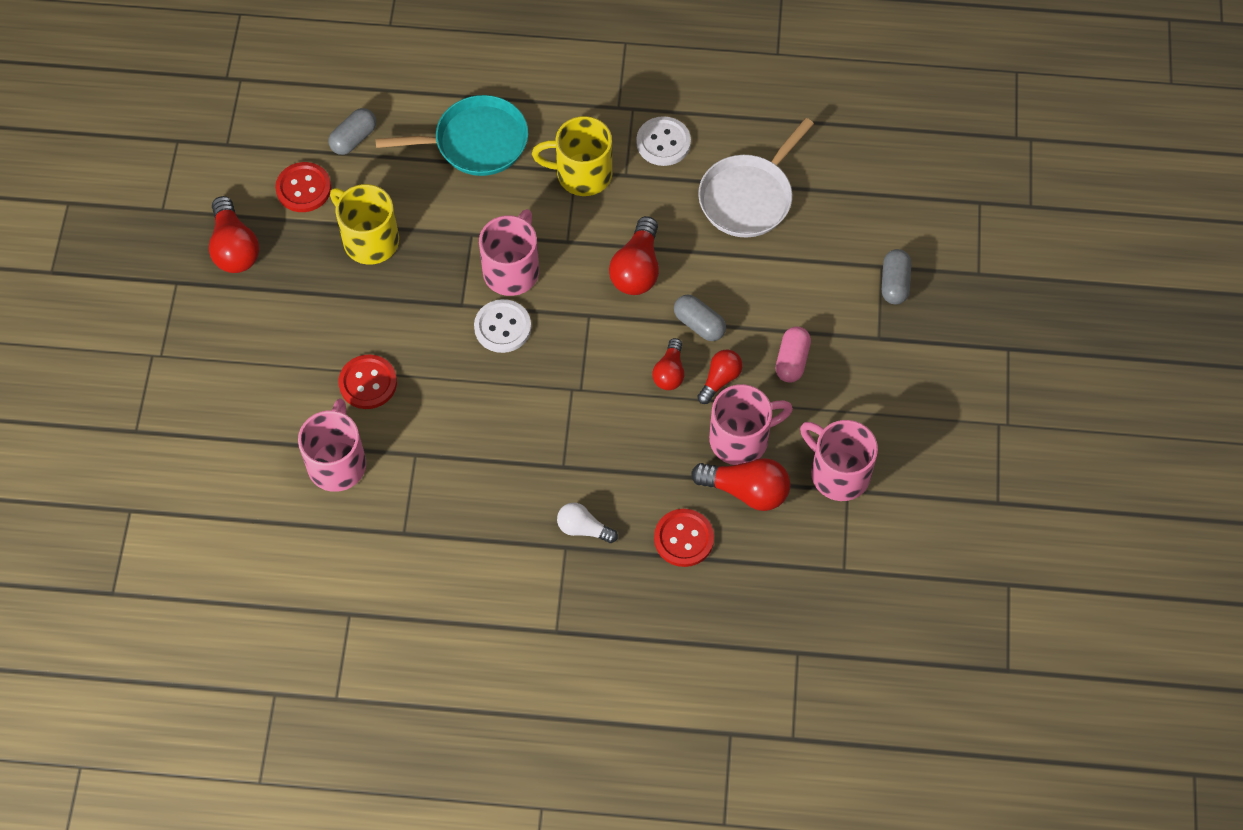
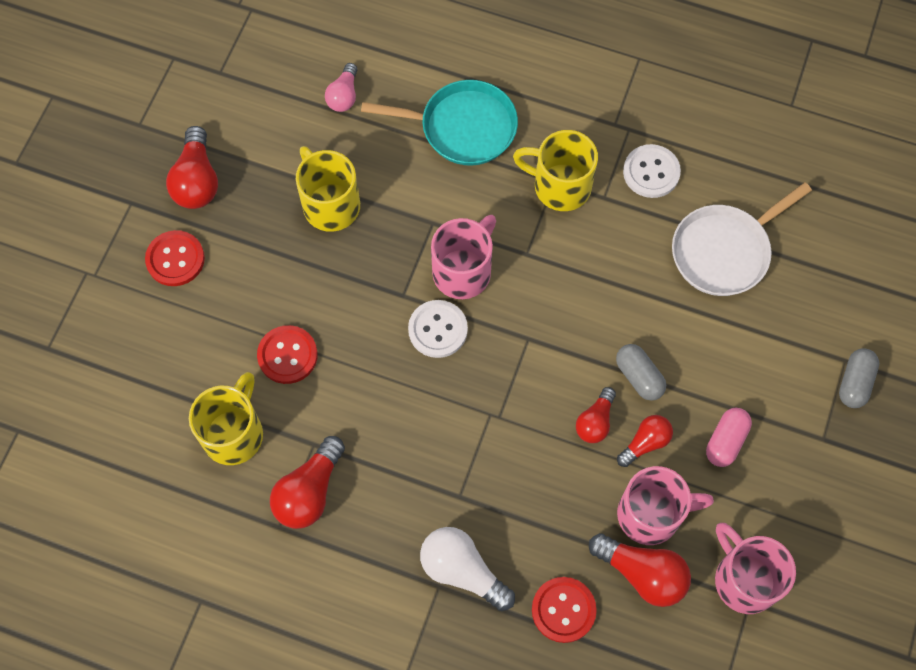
camera: 15 degrees right, 5 degrees up
(303, 188) = (281, 135): red button -> red button (175, 259)
(337, 463) = (234, 433): pink mug -> yellow mug
(354, 139) = (344, 96): grey capsule -> pink light bulb
(583, 528) = (462, 571): white light bulb -> white light bulb, size x1.59
(637, 269) = (590, 301): red light bulb -> red light bulb (309, 492)

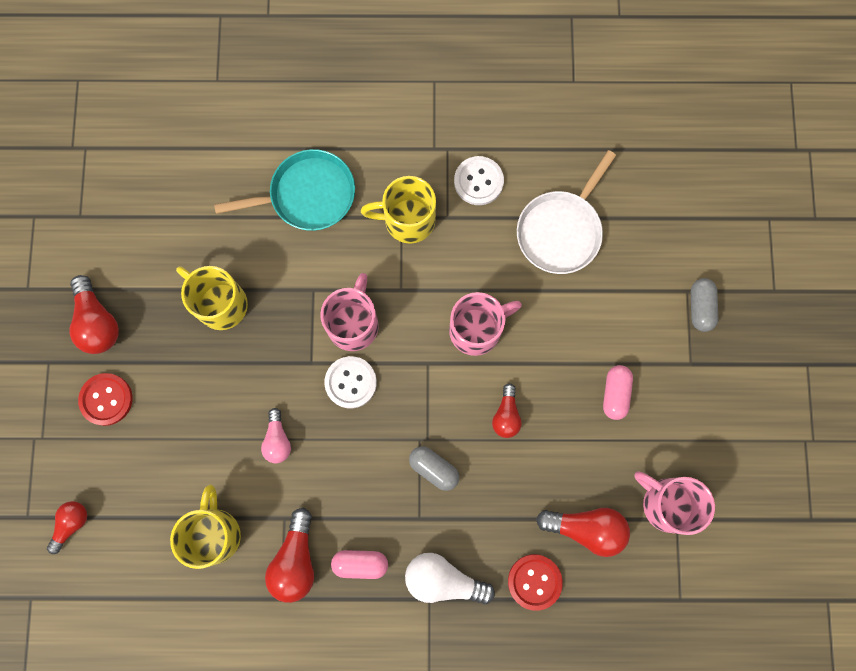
camera: 20 degrees left, 10 degrees up
(287, 355) = (234, 450): red button -> none
(344, 96) = (195, 201): pink light bulb -> pink light bulb (277, 440)
(378, 520) = (360, 563): none -> pink capsule
(639, 377) = (528, 364): grey capsule -> grey capsule (434, 468)
(645, 443) = (552, 418): red light bulb -> red light bulb (71, 524)
(651, 514) = (577, 477): pink mug -> pink mug (477, 329)

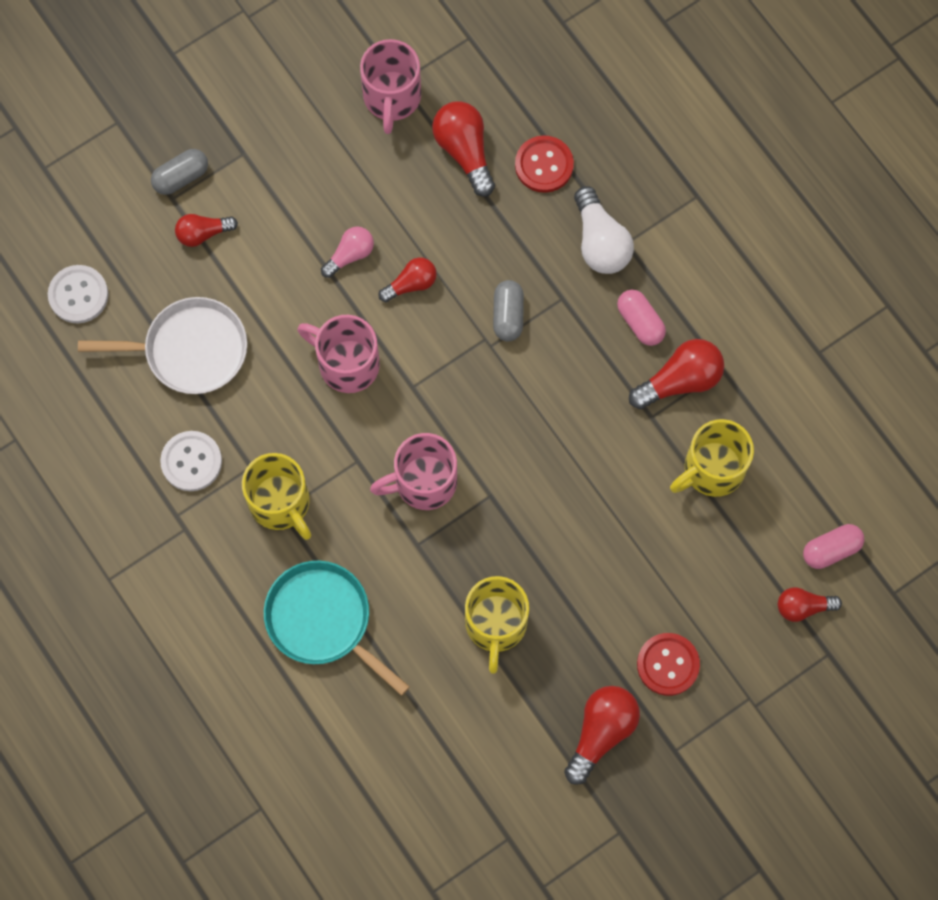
camera: 125 degrees left, 5 degrees down
(277, 440) = (586, 474): pink light bulb -> pink light bulb (350, 255)
(350, 382) = (482, 445): white button -> white button (78, 295)
(615, 394) = (321, 201): pink capsule -> pink capsule (831, 550)
(645, 295) = (203, 233): none -> red light bulb

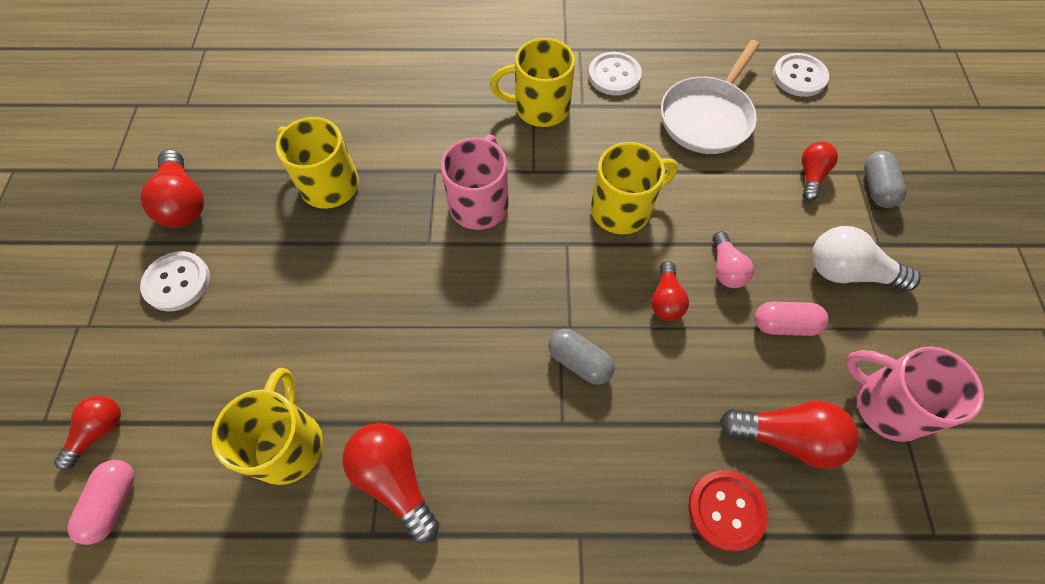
camera: 125 degrees right, 10 degrees down
(322, 620) = (433, 87): turquoise pan -> none
(346, 363) = (623, 209): pink mug -> yellow mug
(600, 242) = (599, 507): white light bulb -> white light bulb (848, 272)
(640, 322) = (483, 484): pink capsule -> pink capsule (784, 324)
(668, 664) = (177, 282): red button -> white button
(680, 380) = (395, 479): red light bulb -> red light bulb turned 135 degrees clockwise

